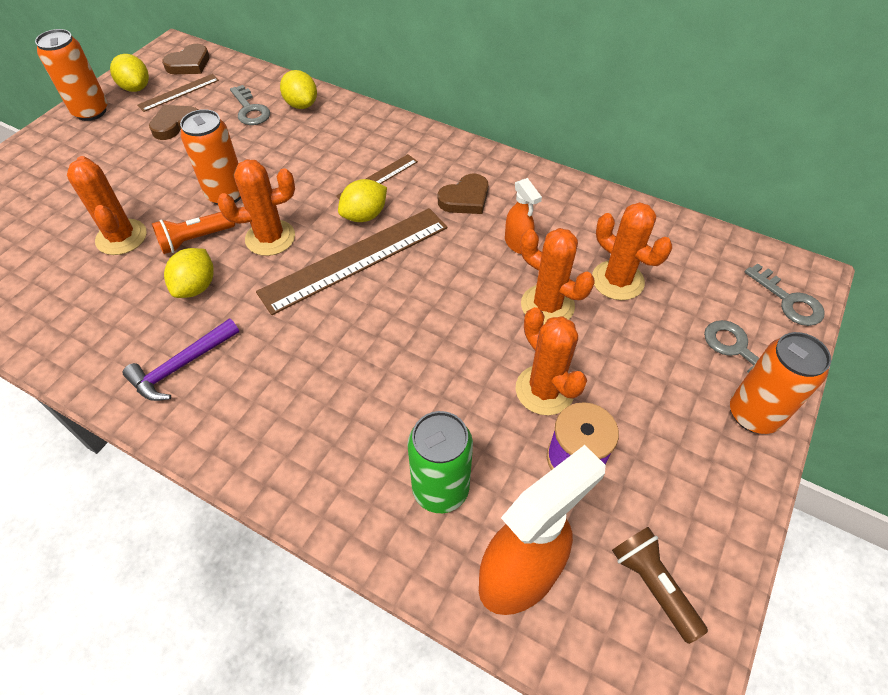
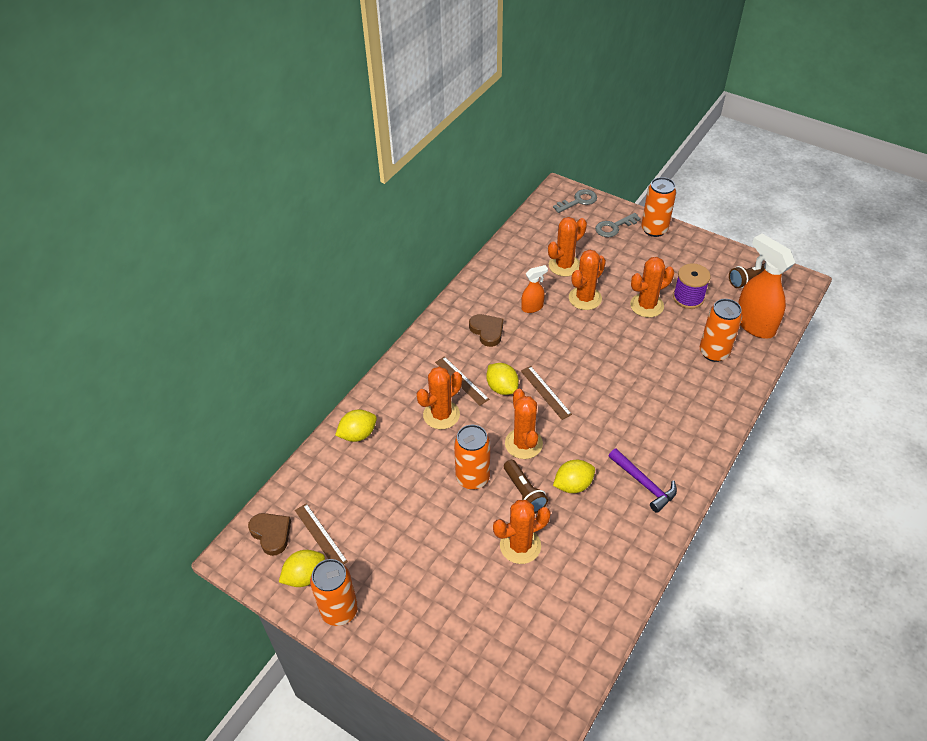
camera: 85 degrees left, 5 degrees down
(176, 125) = (372, 530): brown heart -> none
(195, 239) = (524, 492): orange flashlight -> brown flashlight
(196, 287) = (573, 485): yellow lemon -> yellow lemon turned 45 degrees counterclockwise
(250, 110) = (359, 473): grey key -> none
(324, 164) = (441, 415): none -> orange cactus
(355, 259) = (545, 392): brown ruler -> brown ruler, size x0.51
(440, 489) = (714, 352): green can -> orange can

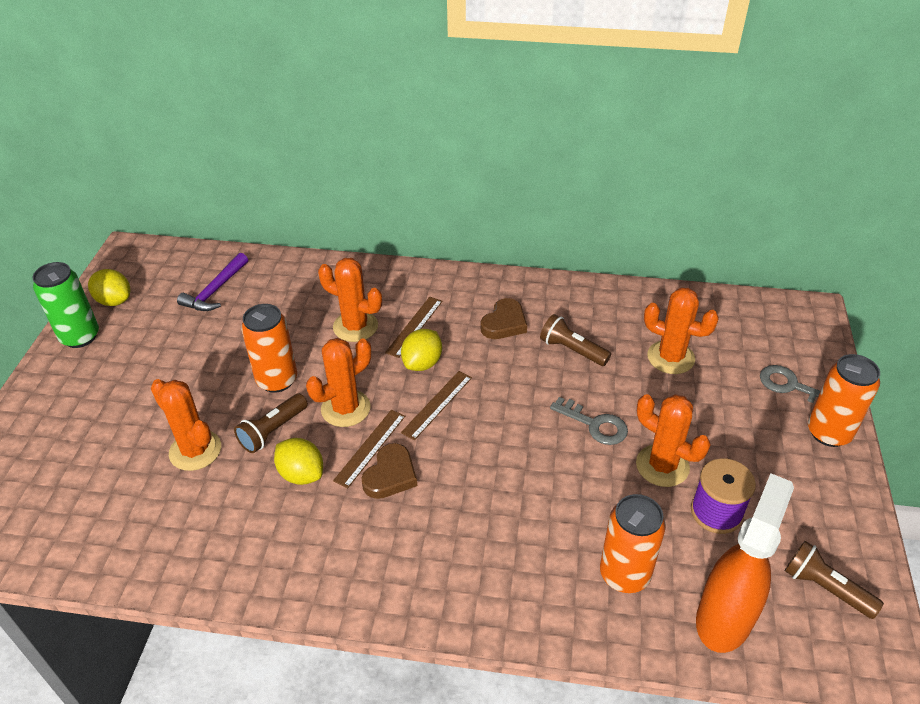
camera: 65 degrees right, 5 degrees down
(271, 534) = (157, 263): brown heart -> brown heart (390, 475)
(320, 535) = (164, 294): brown ruler -> brown ruler (370, 447)
(339, 610) = (80, 337): orange can -> green can
(358, 434) = (299, 275): yellow lemon -> none
(532, 307) = (572, 350): orange spray bottle -> brown flashlight
(578, 201) = (808, 335): grey key -> grey key (594, 424)
(585, 298) = (626, 395): orange cactus -> none
(644, 484) = (332, 549): purple hammer -> purple hammer (215, 290)

